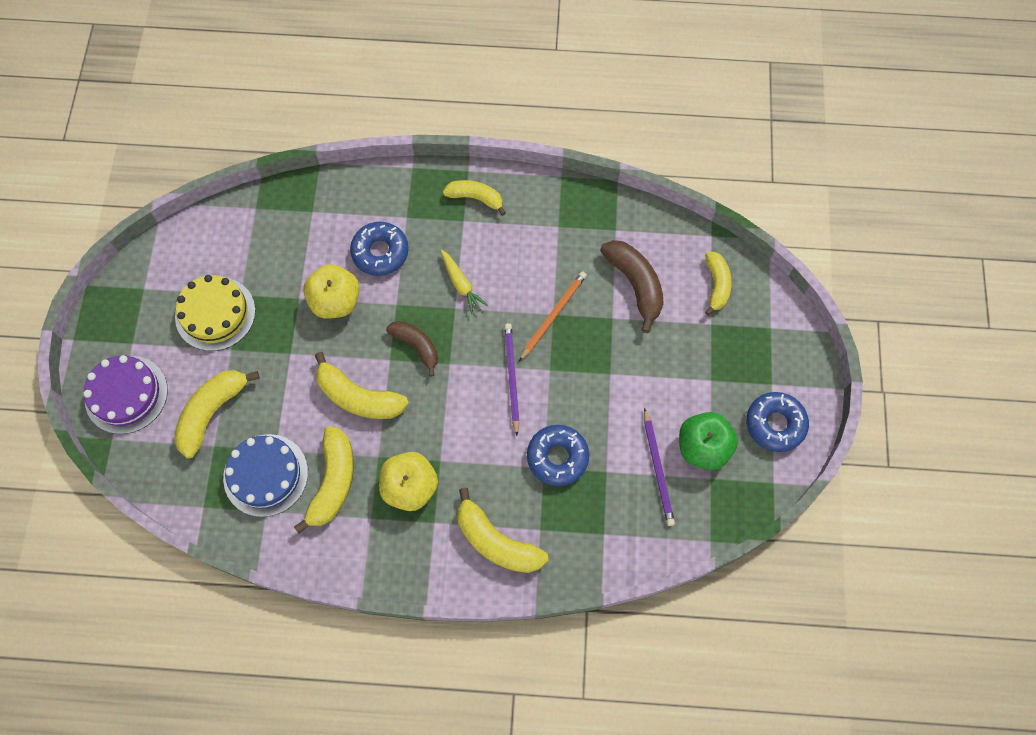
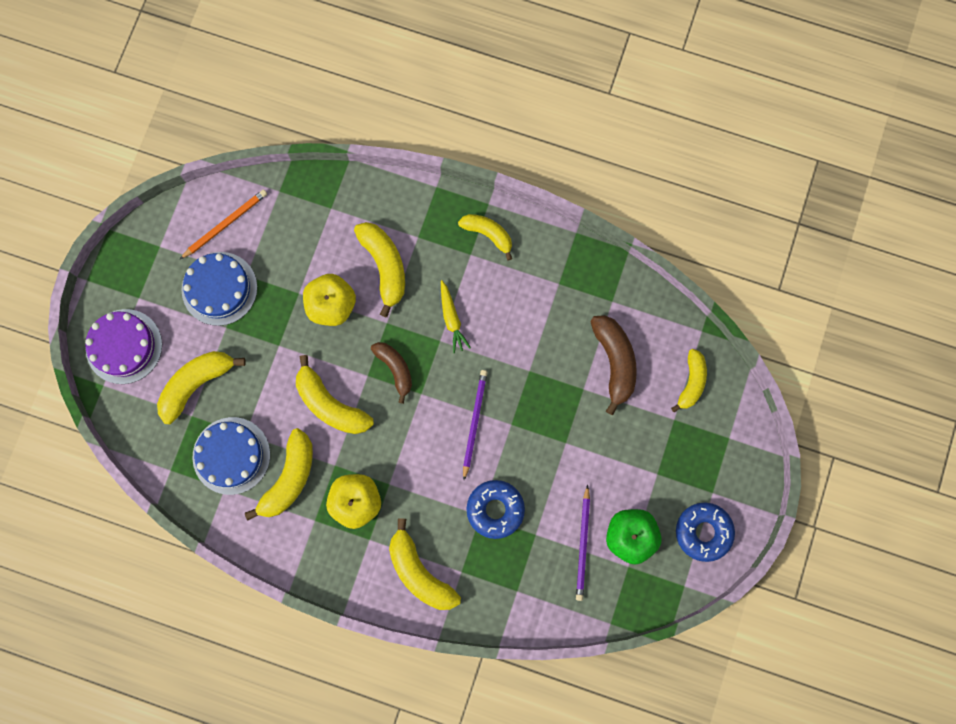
camera: 15 degrees right, 10 degrees up
(215, 313) = (219, 288): yellow cake -> blue cake
(380, 252) = (384, 266): blue donut -> yellow banana
(553, 315) = (529, 372): orange pencil -> orange pencil (225, 224)

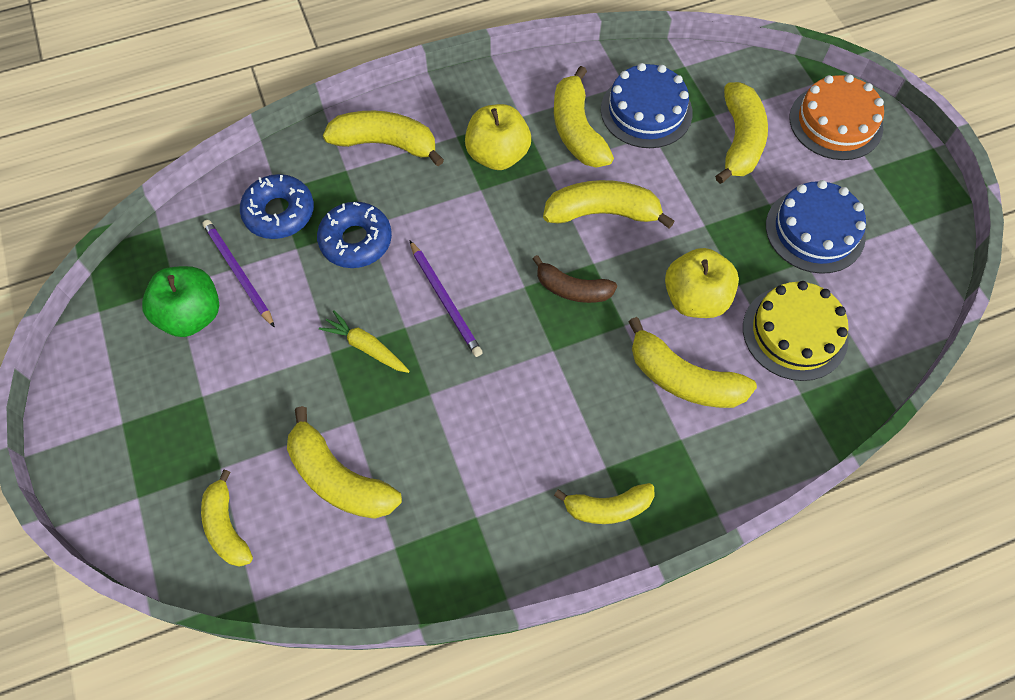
camera: 140 degrees right, 15 degrees down
(124, 346) = (835, 122): purple cake -> orange cake
(225, 224) = (880, 291): orange pencil -> none
(298, 241) = (794, 332): none -> yellow cake
(452, 319) = (561, 382): yellow carrot -> yellow carrot (366, 347)
(614, 362) = (339, 478): brown banana -> yellow banana
(703, 532) = (108, 376): blue donut -> blue donut (279, 213)

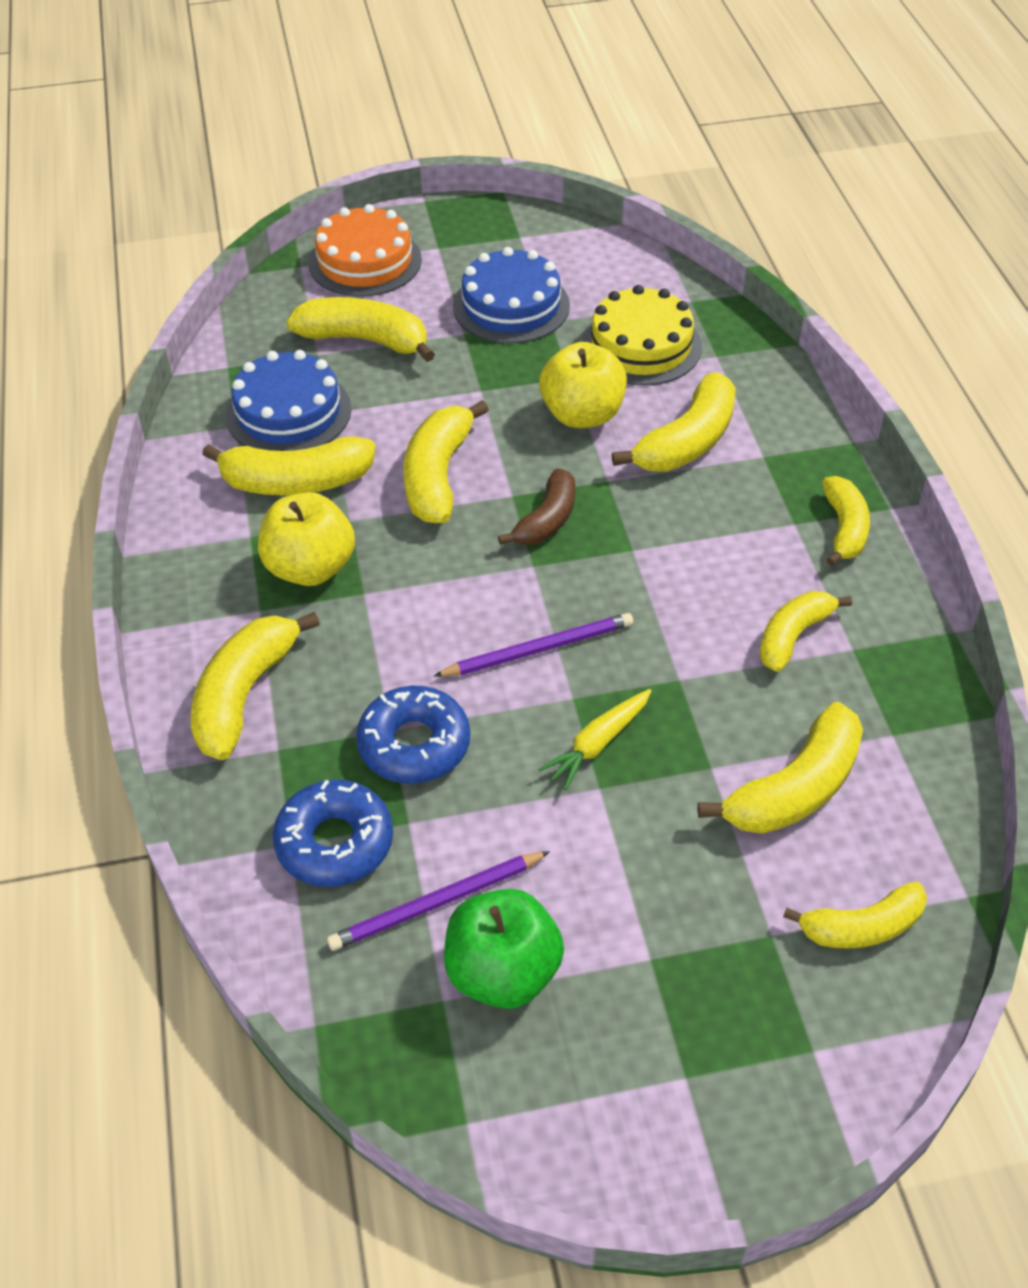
camera: 80 degrees left, 15 degrees down
(482, 471) = (793, 636): none -> yellow banana

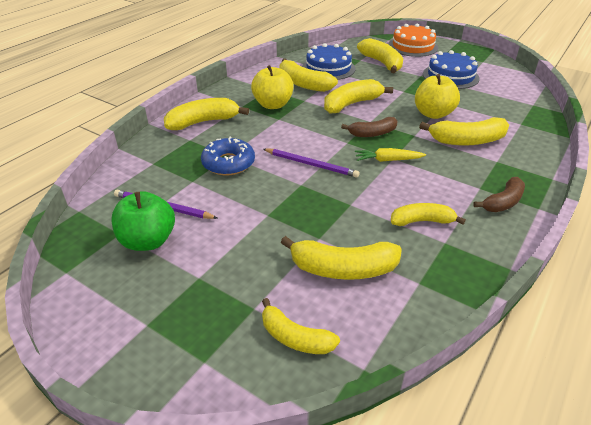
camera: 45 degrees right, 10 degrees down
(335, 842) = (164, 171): blue donut -> none
(598, 744) = (288, 202): yellow carrot -> yellow carrot (388, 160)
(641, 346) = (489, 107): yellow cake -> none
(844, 529) = (503, 202): yellow banana -> brown banana

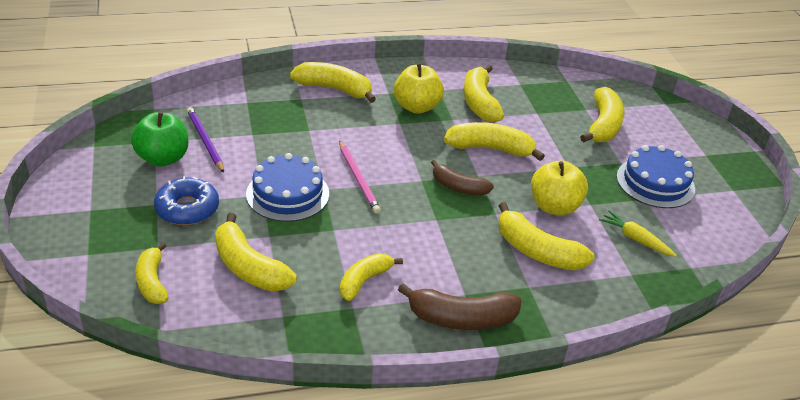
camera: 40 degrees right, 0 degrees up
(228, 163) = (298, 136): blue donut -> blue donut (187, 208)
(311, 164) = (358, 179): purple pencil -> pink pencil
(328, 68) = (534, 100): blue cake -> blue cake (287, 194)
(388, 160) = (428, 218): yellow carrot -> yellow carrot (635, 239)
(413, 46) = (679, 126): orange cake -> none
(422, 221) = (364, 281): yellow banana -> yellow banana turned 90 degrees counterclockwise
(503, 202) = (461, 318): brown banana -> brown banana, size x1.50

